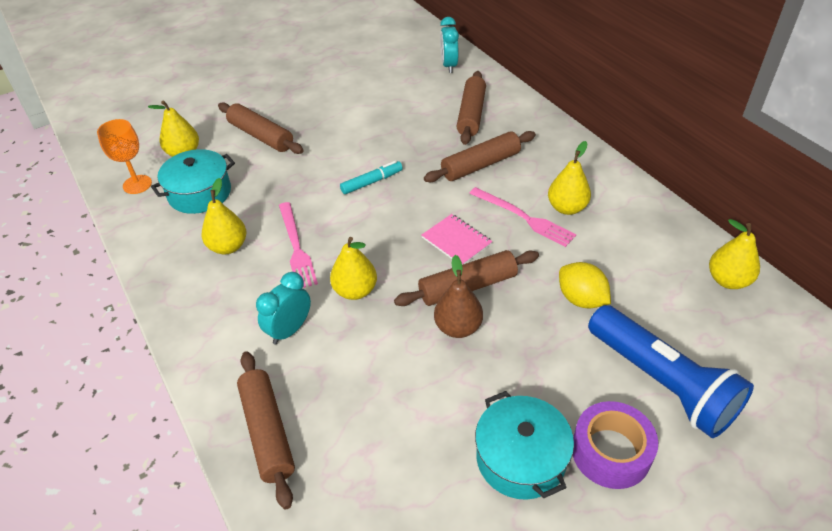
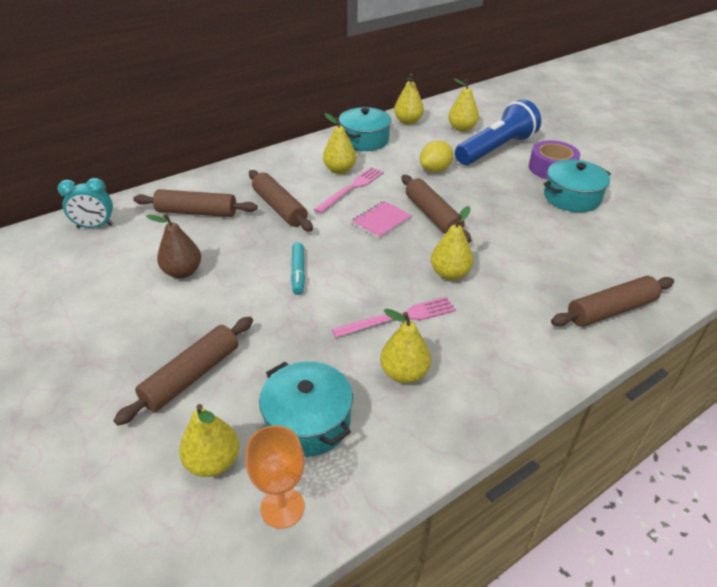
camera: 95 degrees left, 5 degrees down
(289, 330) = (505, 310): turquoise clock -> none
(371, 182) = (298, 272): turquoise marker -> turquoise marker turned 150 degrees counterclockwise
(458, 327) = (475, 220): brown pear -> brown pear (183, 272)
(652, 231) = (364, 140): none -> turquoise pot
(725, 346) = (461, 128): none -> yellow pear

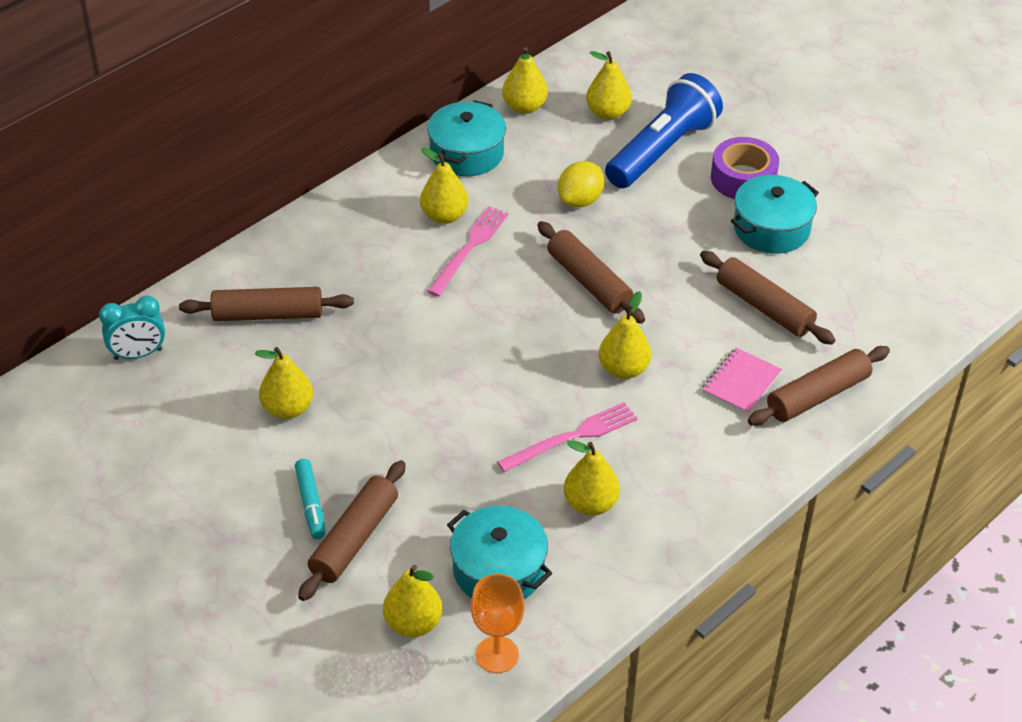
camera: 10 degrees left, 5 degrees up
(183, 272) = (288, 409): brown pear -> yellow pear
(279, 208) = (379, 293): brown rolling pin -> brown rolling pin (764, 307)
(298, 272) = (435, 391): turquoise marker -> turquoise marker (311, 504)
(381, 221) = (522, 298): pink notebook -> pink notebook (741, 382)

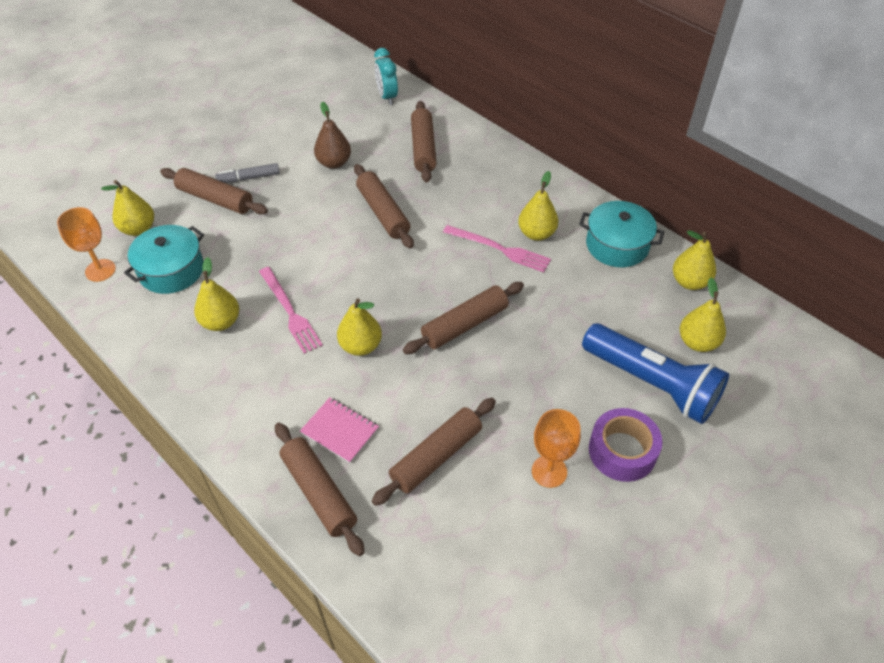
camera: 90 degrees right, 5 degrees up
(288, 409) = (334, 163): yellow pear -> brown pear
(311, 504) = (249, 178): turquoise marker -> grey marker
(397, 354) = (383, 213): none -> brown rolling pin
(580, 200) = (568, 320): yellow lemon -> none
(771, 228) = (549, 471): turquoise pot -> orange goblet

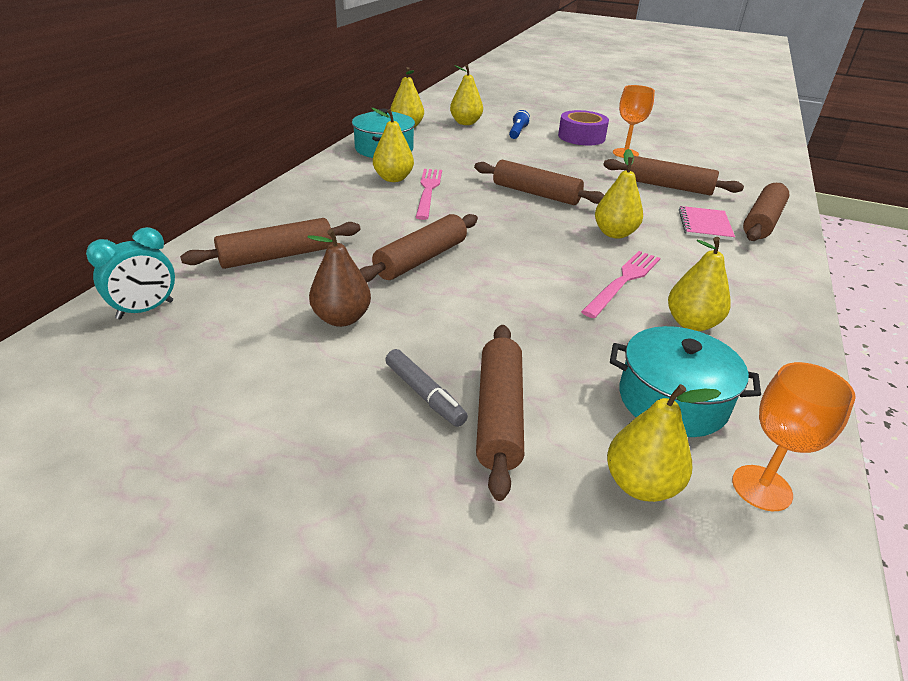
camera: 115 degrees left, 15 degrees down
(651, 384) = (517, 132): blue flashlight -> blue flashlight, size x0.41

